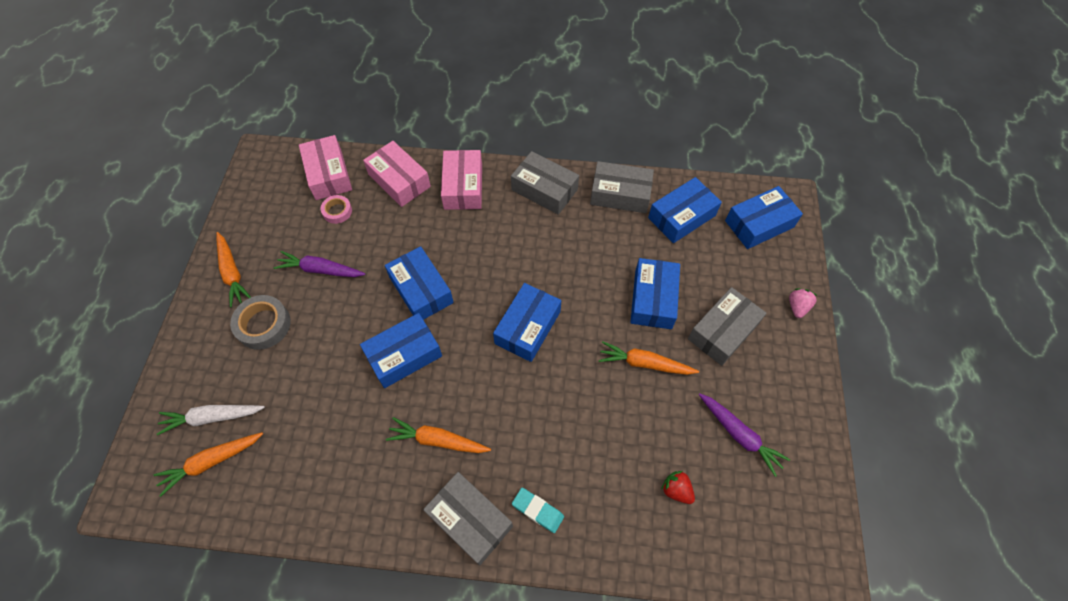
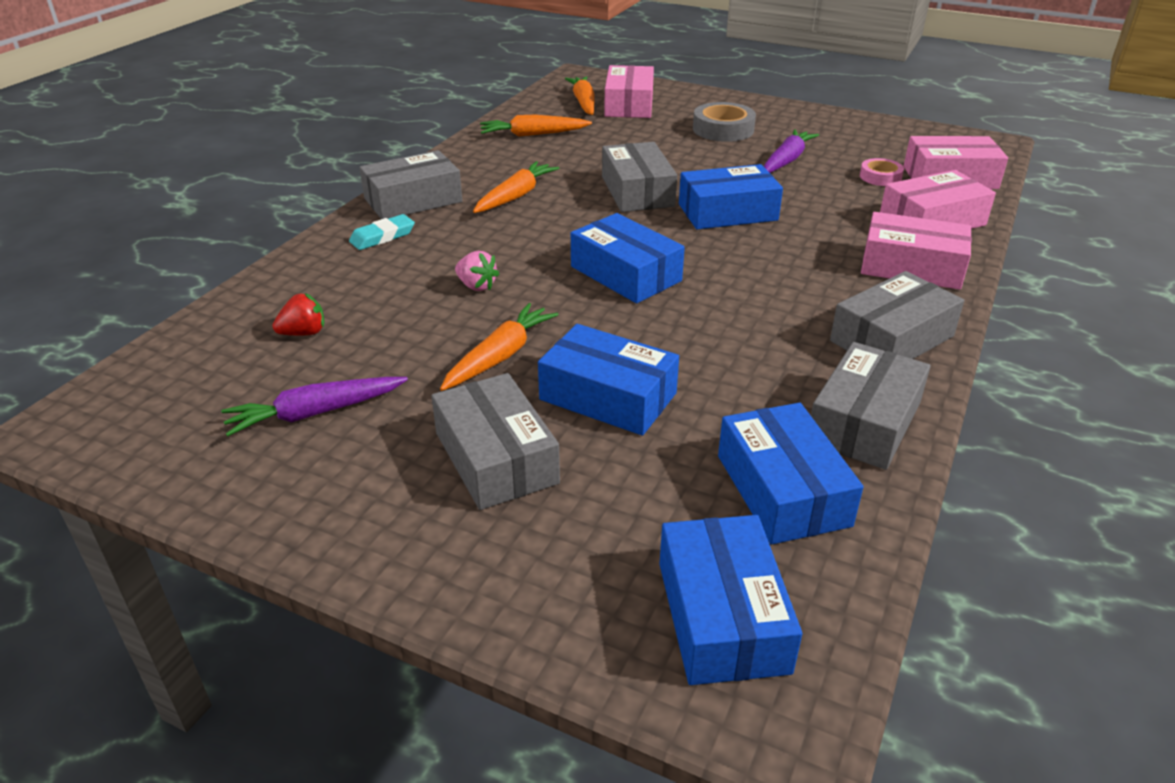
camera: 110 degrees right, 25 degrees down
(212, 417) = (629, 105): white carrot -> pink box
(232, 273) = (801, 120): orange carrot -> orange carrot (533, 134)
(404, 355) = (637, 191): blue box -> grey box
(797, 307) = (476, 589): pink strawberry -> pink strawberry (476, 286)

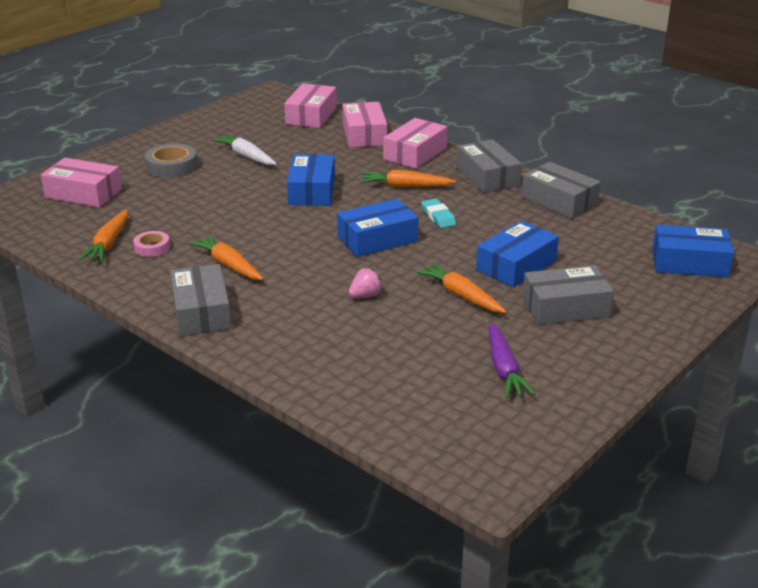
camera: 75 degrees left, 5 degrees down
(304, 333) = (399, 372): red strawberry -> none
(382, 237) = (262, 330): turquoise eraser -> turquoise eraser (438, 216)
(583, 102) = (57, 212): orange carrot -> orange carrot (405, 186)
(637, 191) = (256, 216): grey box -> none
(782, 490) = (607, 232): blue box -> none
(786, 160) = (246, 156): purple carrot -> white carrot
(880, 177) = (295, 134): pink tape -> pink tape (152, 248)

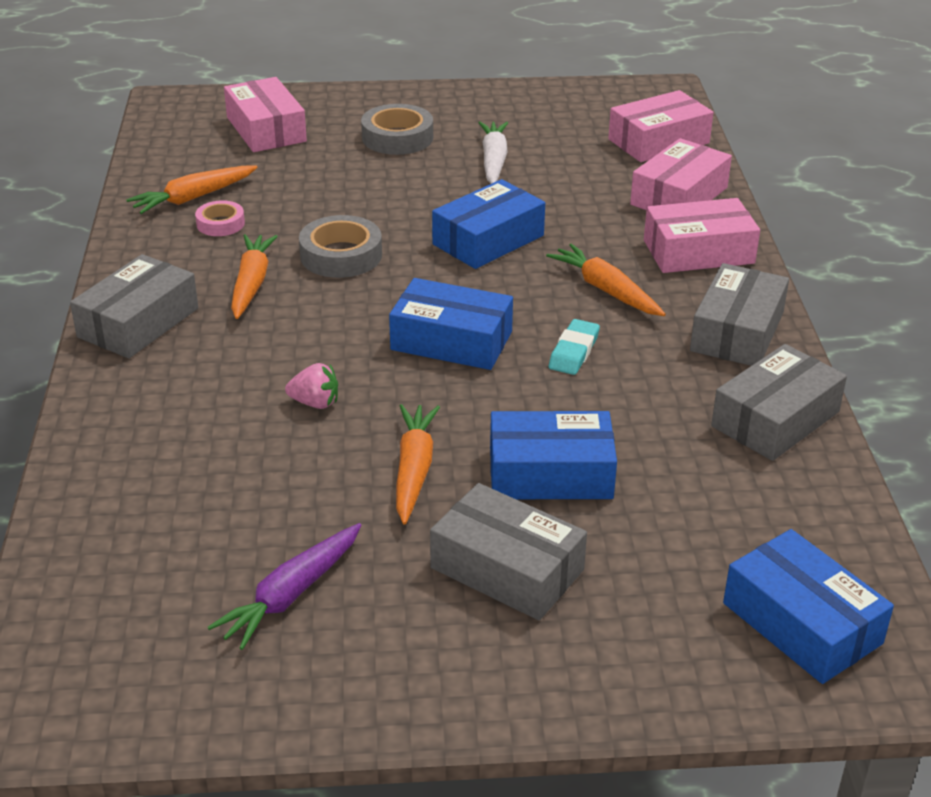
camera: 45 degrees right, 5 degrees up
(250, 231) = (341, 255): none -> grey tape
(559, 201) = (775, 419): grey box -> grey box turned 45 degrees clockwise

